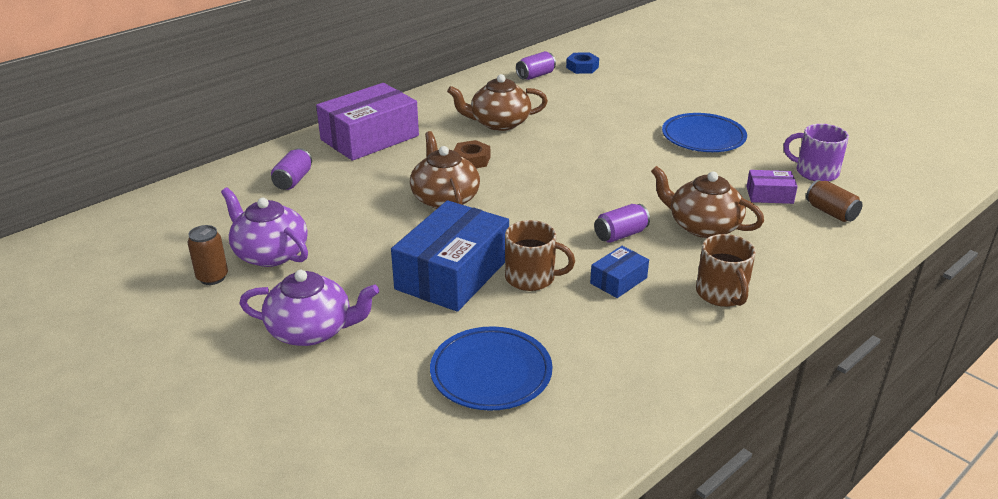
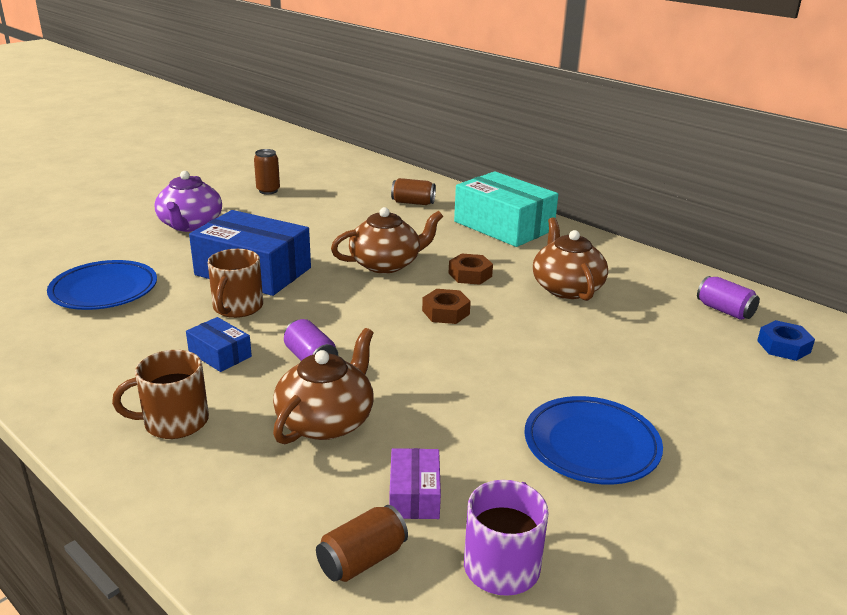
camera: 85 degrees right, 5 degrees down
(270, 254) = (297, 204): purple teapot -> none
(293, 180) = (413, 203): purple can -> brown can
(369, 138) = (503, 226): purple box -> turquoise box
(539, 174) = (445, 312): none -> brown nut

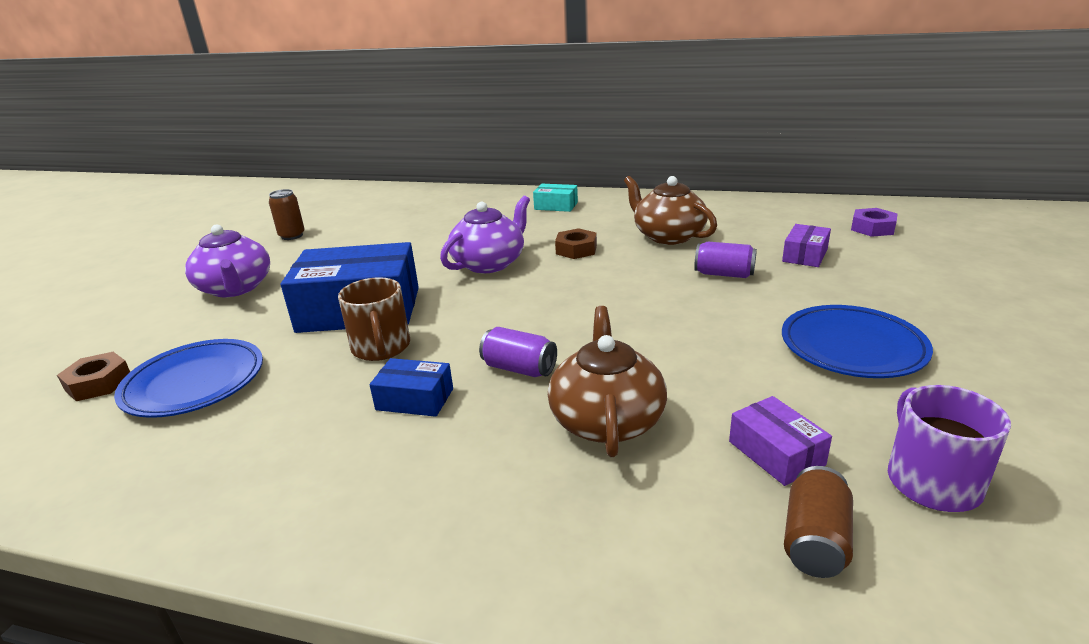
camera: 25 degrees left, 0 degrees up
(174, 422) = (443, 490): brown mug -> none
(386, 264) = (489, 263): brown teapot -> purple teapot
(413, 203) = (453, 209): brown can -> none
(445, 312) = (594, 285): brown nut -> brown nut (98, 383)
(503, 226) = (556, 206): turquoise box -> turquoise box, size x0.47
(670, 350) = (805, 255): none -> purple box
(724, 310) = (801, 217): purple can -> purple can (724, 274)
(783, 346) = (872, 228): blue nut -> purple nut

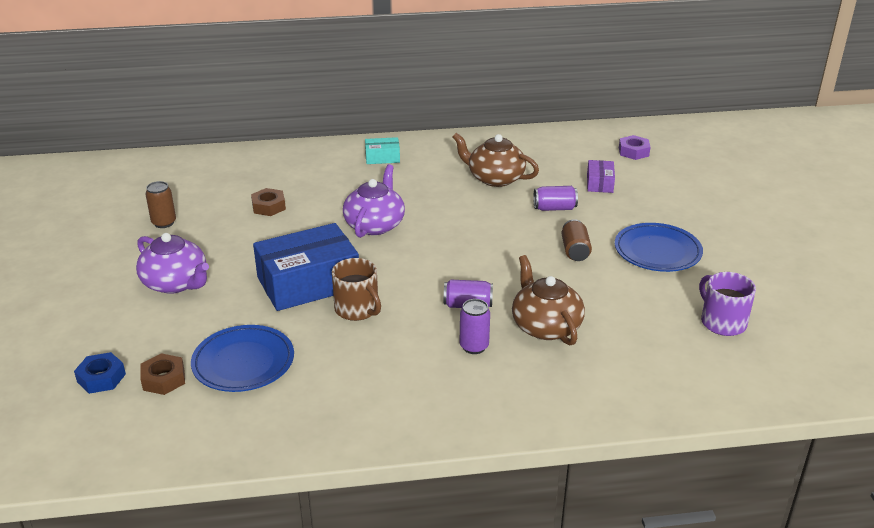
camera: 25 degrees left, 5 degrees up
(49, 368) = (101, 378): none -> blue nut
(415, 399) = (417, 339): blue box -> none
(480, 426) = (474, 346): none -> purple can
(576, 250) = (433, 201): brown nut -> brown nut (268, 206)
(776, 453) = (645, 325): purple box -> none
(815, 541) = (682, 363): brown can -> brown can (575, 251)

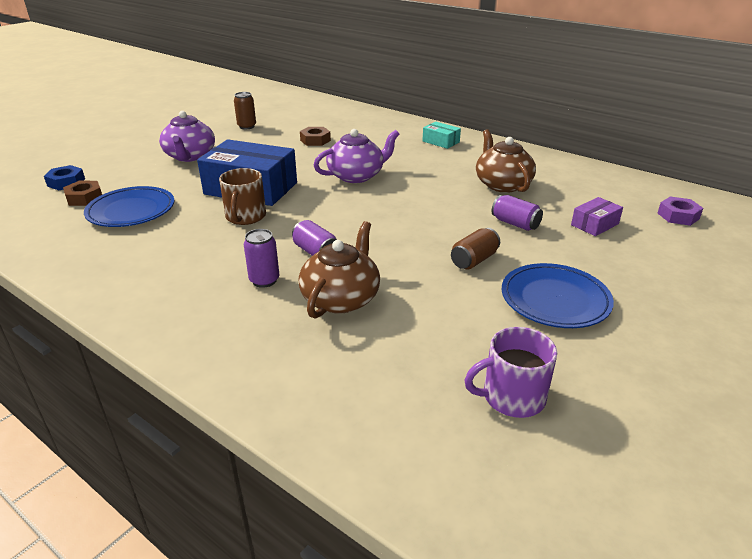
camera: 45 degrees right, 0 degrees up
(722, 322) = (512, 397): purple mug -> purple mug turned 120 degrees counterclockwise

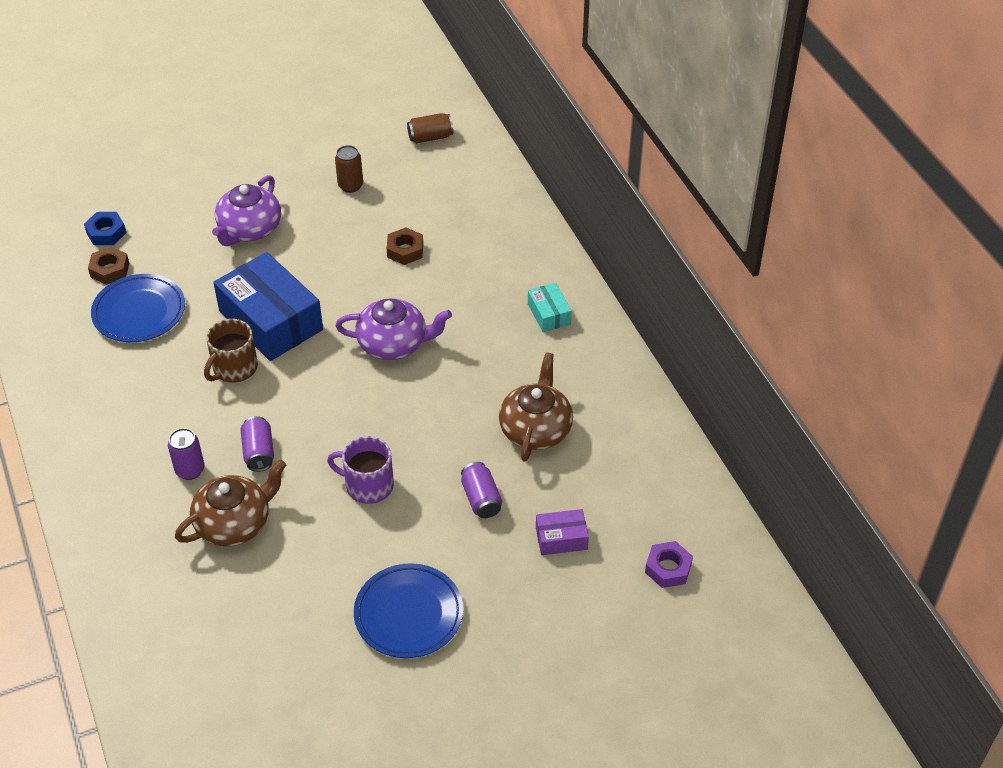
camera: 30 degrees right, 15 degrees up
(474, 260) = (388, 531): brown can -> brown can (430, 137)
(512, 397) = (273, 687): purple mug -> purple mug (368, 485)

